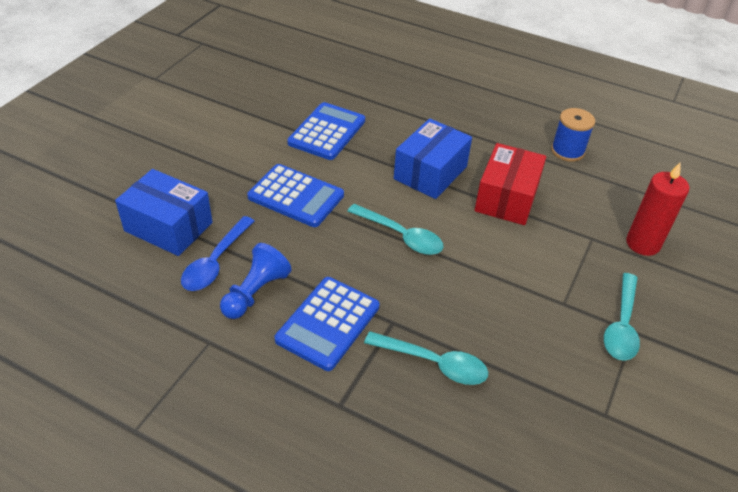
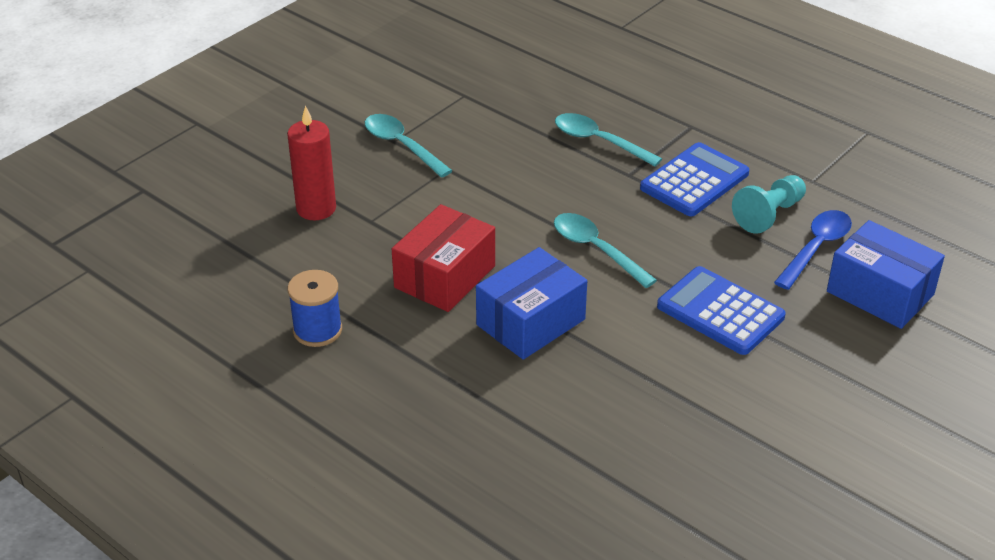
camera: 165 degrees left, 5 degrees down
(255, 292) = (769, 215): blue pawn -> turquoise pawn
(327, 132) = (666, 405): blue calculator -> none
(622, 325) = (401, 145): turquoise spoon -> turquoise spoon turned 75 degrees counterclockwise

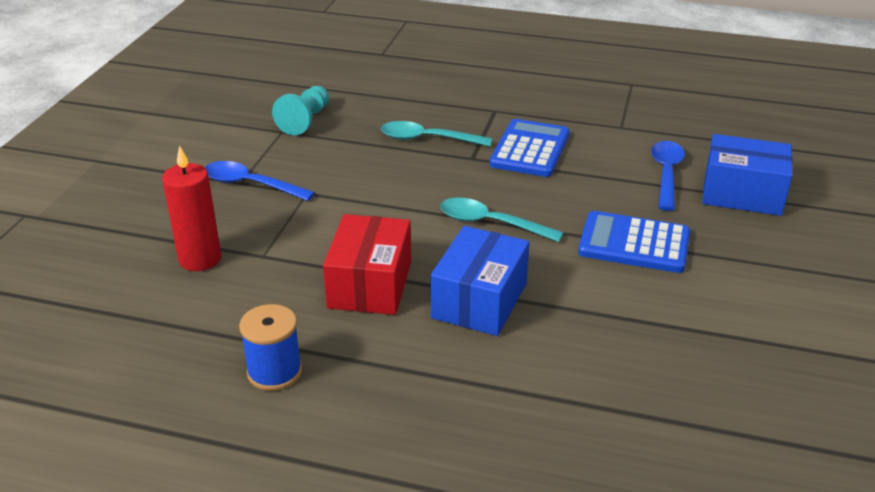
camera: 25 degrees left, 5 degrees down
(401, 145) = (250, 184): turquoise spoon -> blue spoon
(769, 215) = (609, 159): turquoise pawn -> turquoise pawn (305, 121)

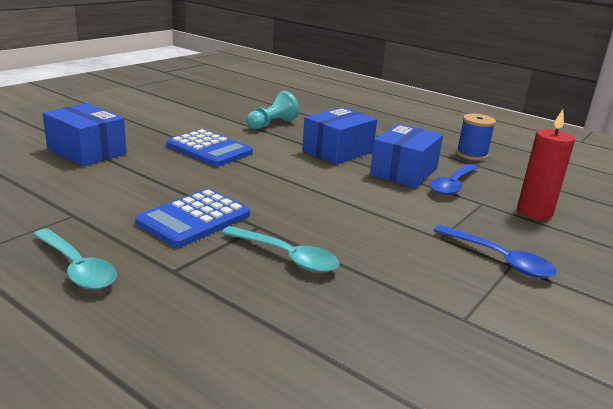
camera: 160 degrees left, 10 degrees down
(305, 121) = (429, 327): turquoise pawn -> turquoise pawn (272, 124)
(370, 284) = (404, 172): red box -> blue box
(490, 223) = (293, 180): turquoise spoon -> turquoise spoon (77, 268)
(666, 174) = (113, 173): blue spoon -> blue spoon (453, 185)

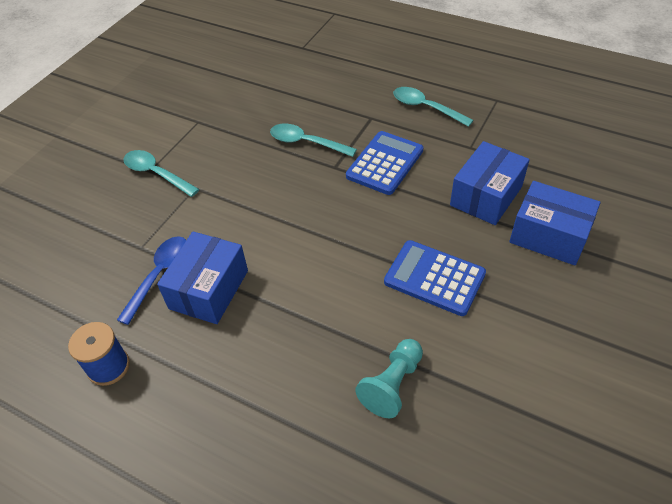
camera: 175 degrees right, 25 degrees up
(337, 151) = (287, 320): blue box -> blue box (486, 196)
(499, 259) = (156, 174): blue spoon -> turquoise spoon
(534, 212) = (94, 244): red candle -> none

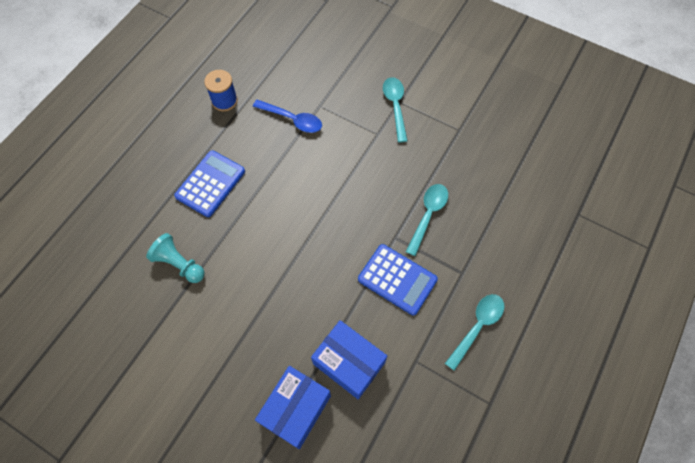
camera: 90 degrees right, 15 degrees up
(156, 174) = (395, 106): turquoise spoon -> turquoise spoon turned 45 degrees counterclockwise
(209, 289) = (275, 150): blue box -> none
(434, 278) = (263, 304): blue calculator -> blue calculator (210, 184)

